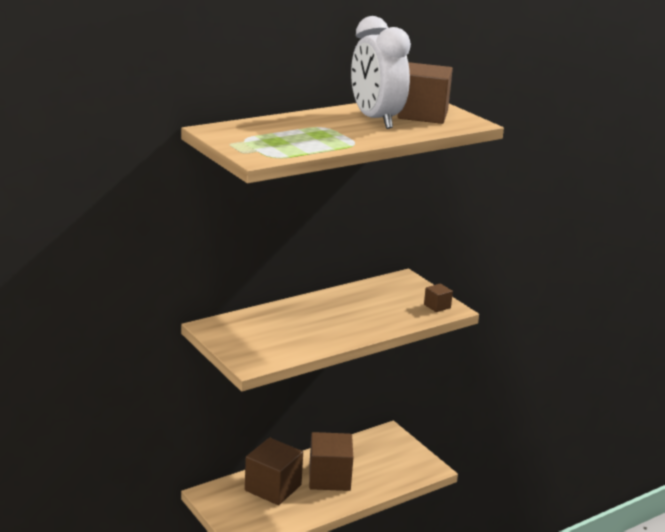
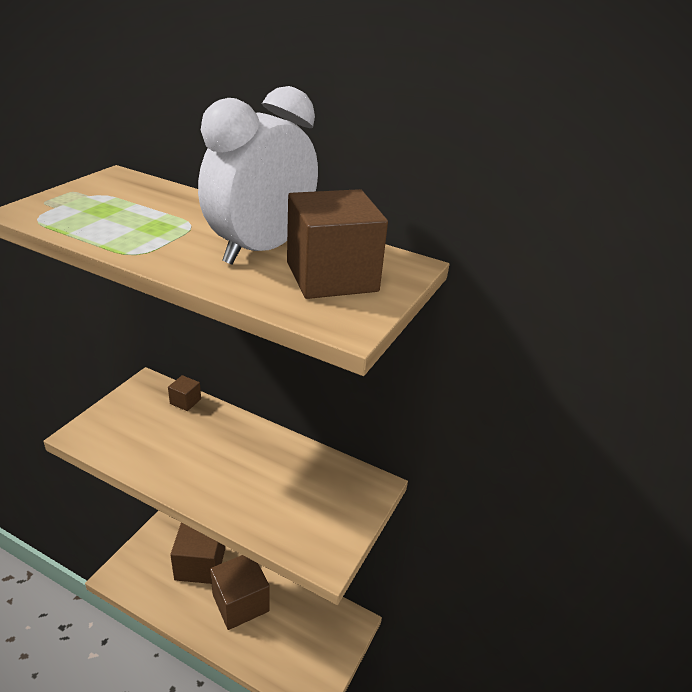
camera: 60 degrees right, 10 degrees up
(437, 306) = (322, 542): brown cube -> brown cube (185, 401)

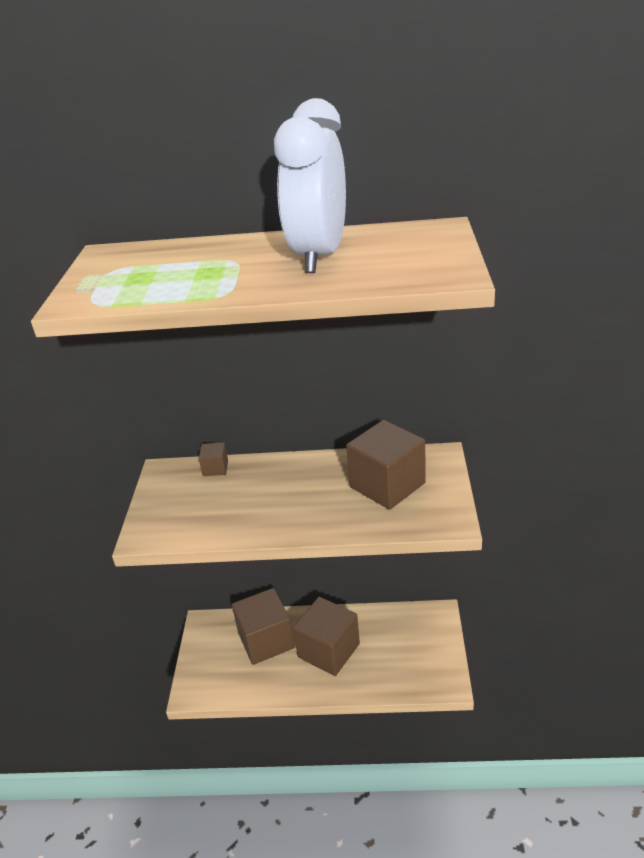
camera: 20 degrees left, 0 degrees up
(331, 277) = (399, 253): brown cube -> brown cube (387, 485)

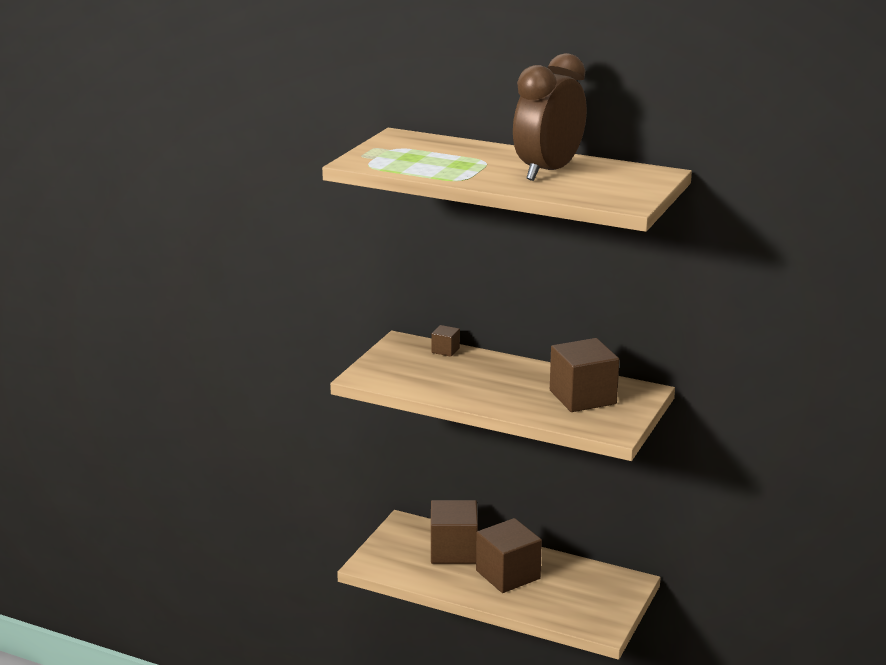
camera: 20 degrees right, 10 degrees down
(319, 256) = (548, 171): white clock -> brown clock

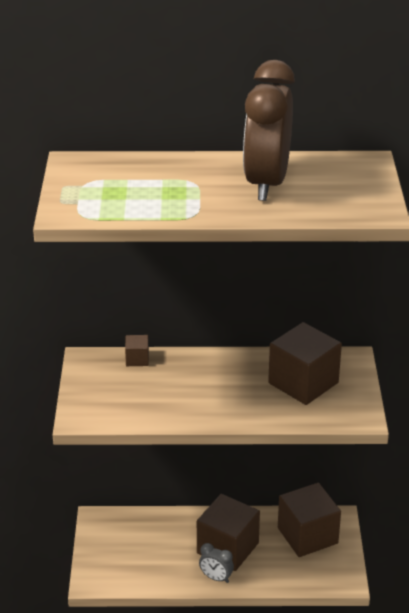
camera: 25 degrees left, 10 degrees up
(453, 551) = (163, 537): brown cube -> brown cube (307, 535)
(480, 593) = (216, 578): none -> grey clock

